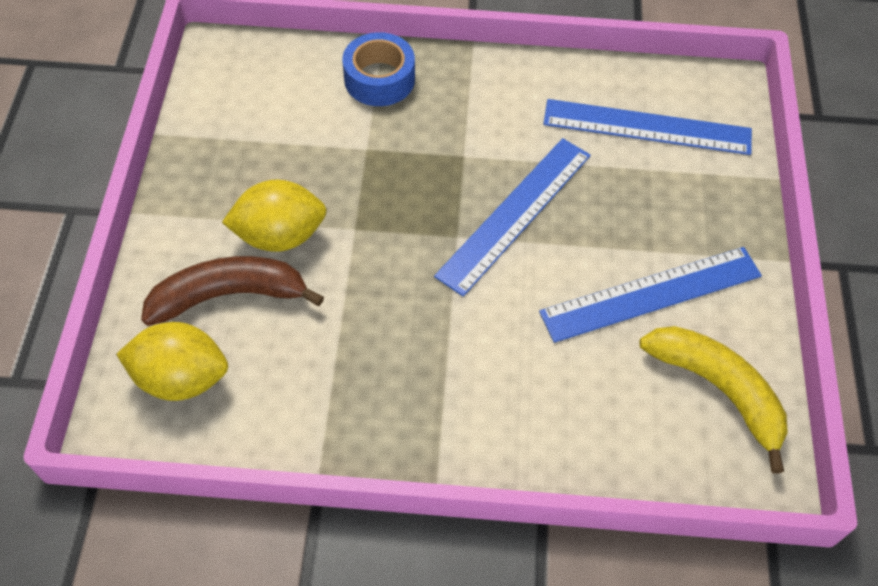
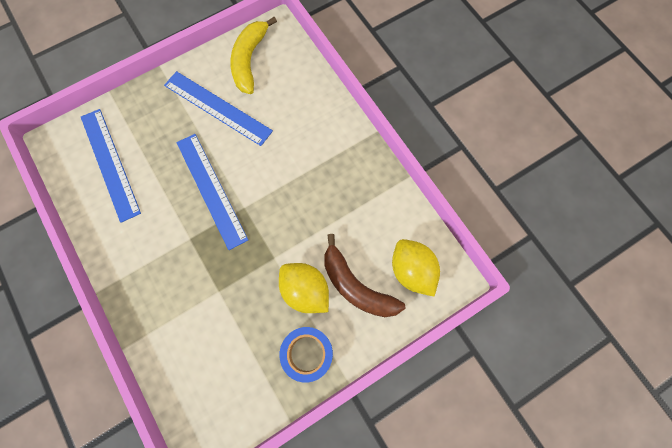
camera: 125 degrees left, 15 degrees up
(379, 79) = (161, 323): blue tape -> blue tape (307, 353)
(515, 214) = (211, 189): blue ruler -> blue ruler turned 60 degrees clockwise

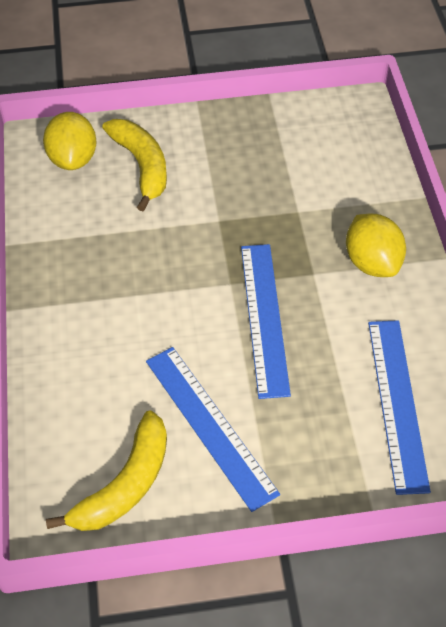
camera: 155 degrees left, 20 degrees down
(305, 290) = (199, 180): yellow lemon -> yellow lemon (372, 263)
(307, 353) = (226, 132): blue tape -> none
(356, 286) = (142, 166): brown banana -> yellow banana

